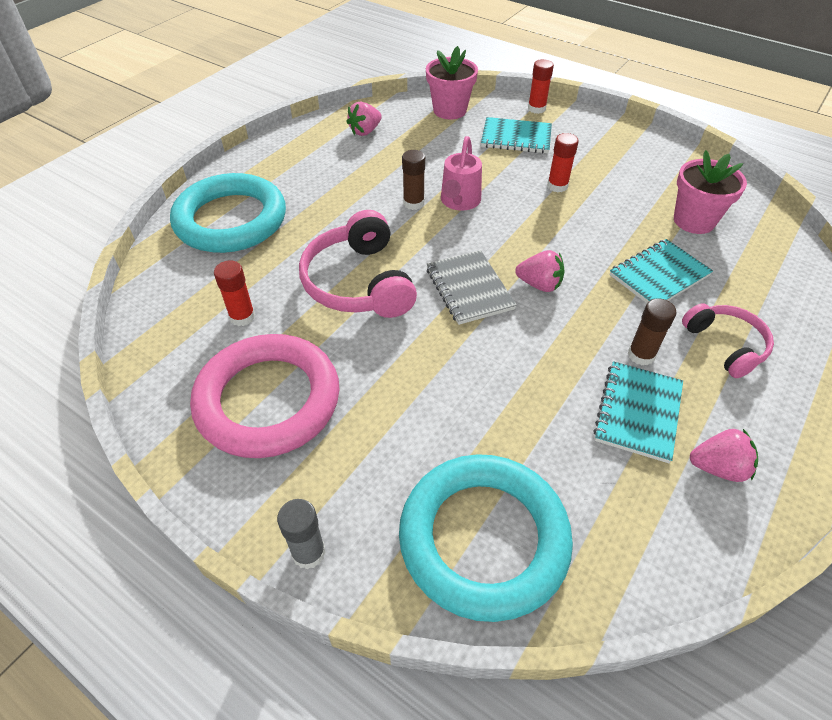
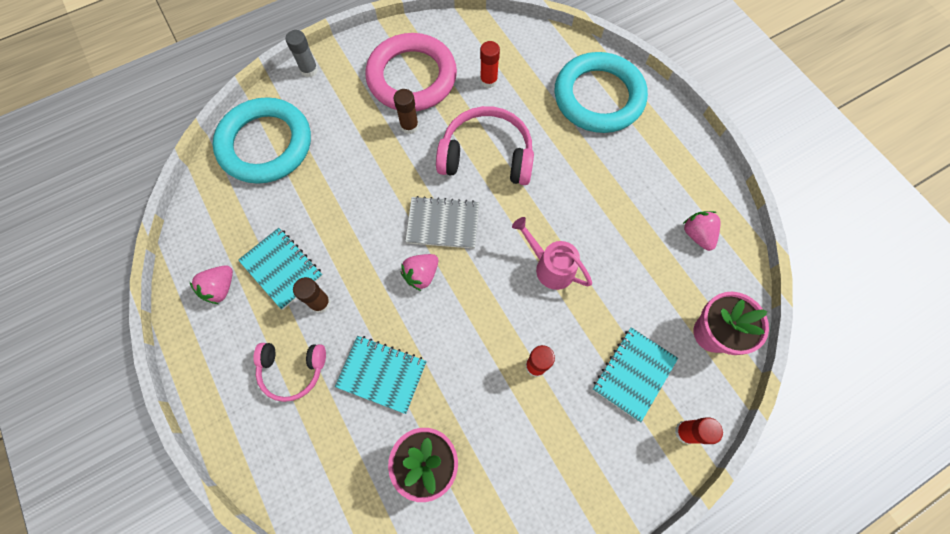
camera: 115 degrees right, 20 degrees up
(413, 203) = (564, 230): brown glue stick -> brown glue stick (409, 126)
(659, 275) = (382, 374): turquoise notebook -> turquoise notebook turned 60 degrees counterclockwise

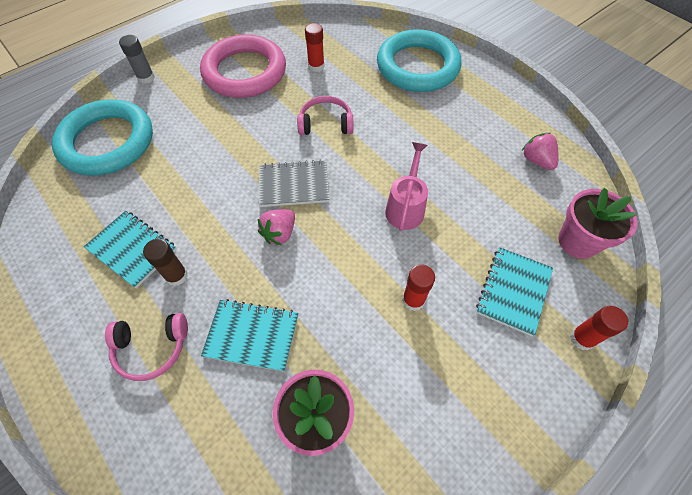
camera: 10 degrees left, 10 degrees down
(220, 288) = (66, 278): pink strawberry -> none
(409, 126) = (248, 109): brown glue stick -> none
(486, 155) = (325, 123): pink headphones -> pink headphones, size x0.62
(549, 266) = (406, 207): pink watering can -> pink watering can turned 75 degrees clockwise

